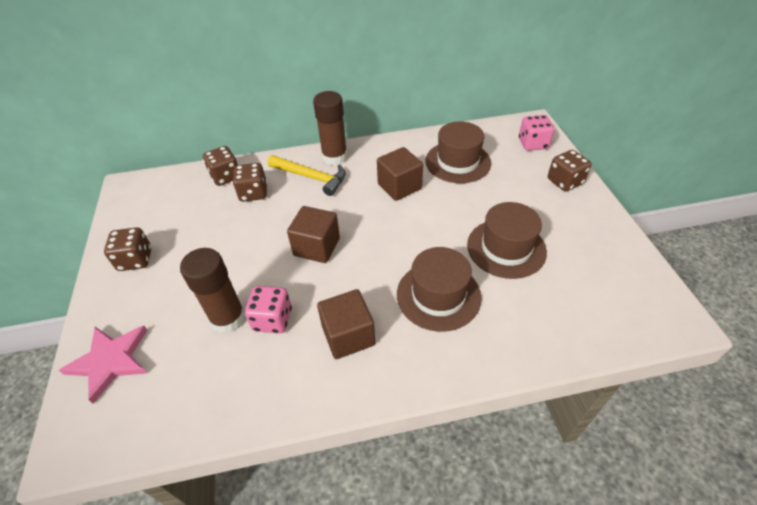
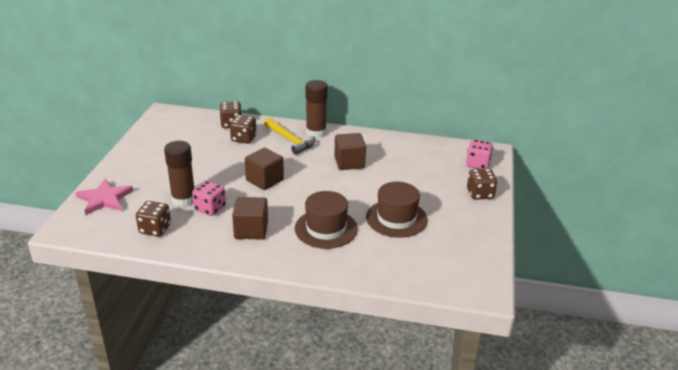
camera: 20 degrees right, 15 degrees down
(135, 260) = (146, 154): brown dice -> brown dice (155, 229)
(458, 162) = (406, 159): brown hat -> none

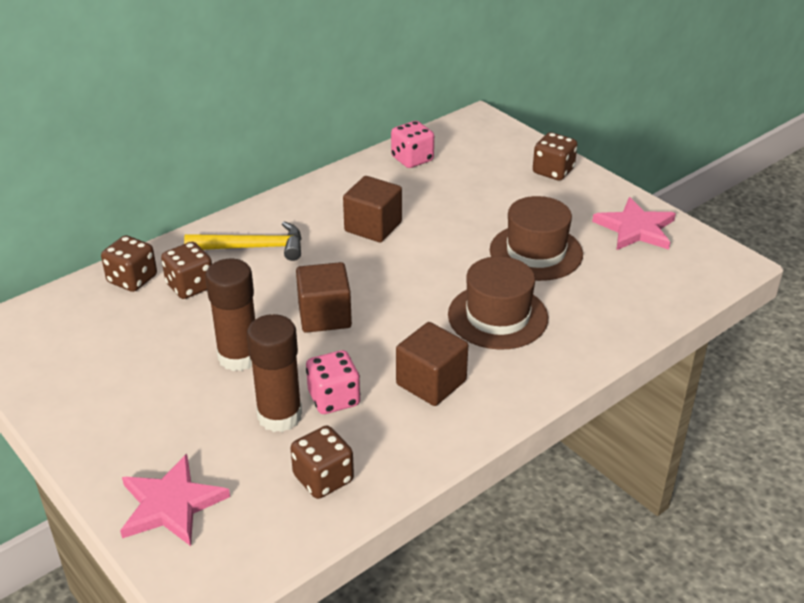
camera: 50 degrees left, 5 degrees up
(316, 132) = (264, 217): brown glue stick -> brown glue stick (239, 357)
(467, 243) = (635, 229): none -> pink star
(477, 164) = (493, 141): pink dice -> pink dice (412, 159)

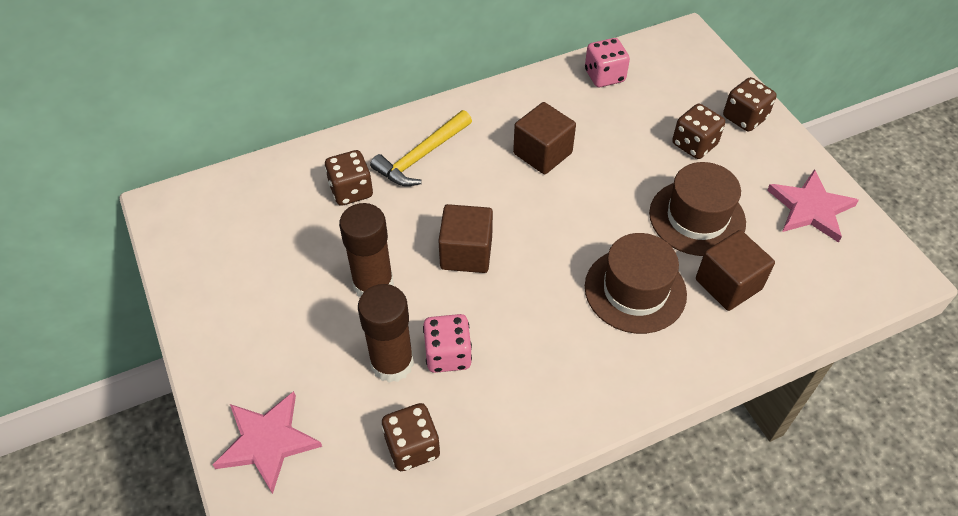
camera: 15 degrees right, 15 degrees up
(132, 279) = (301, 172): brown dice -> brown dice (694, 144)
(253, 248) = (421, 156): yellow hammer -> yellow hammer turned 120 degrees clockwise
(431, 382) = (546, 357): brown cube -> brown cube (728, 284)

